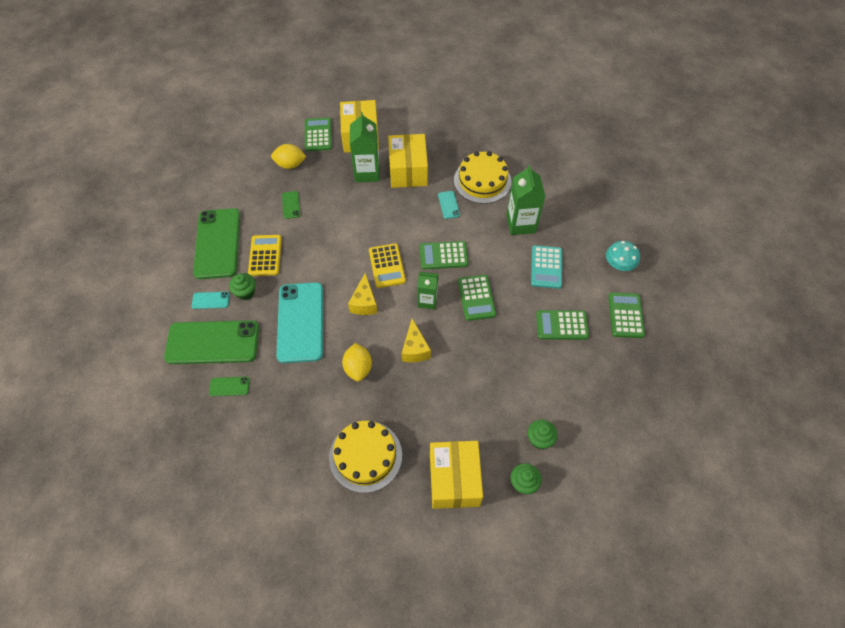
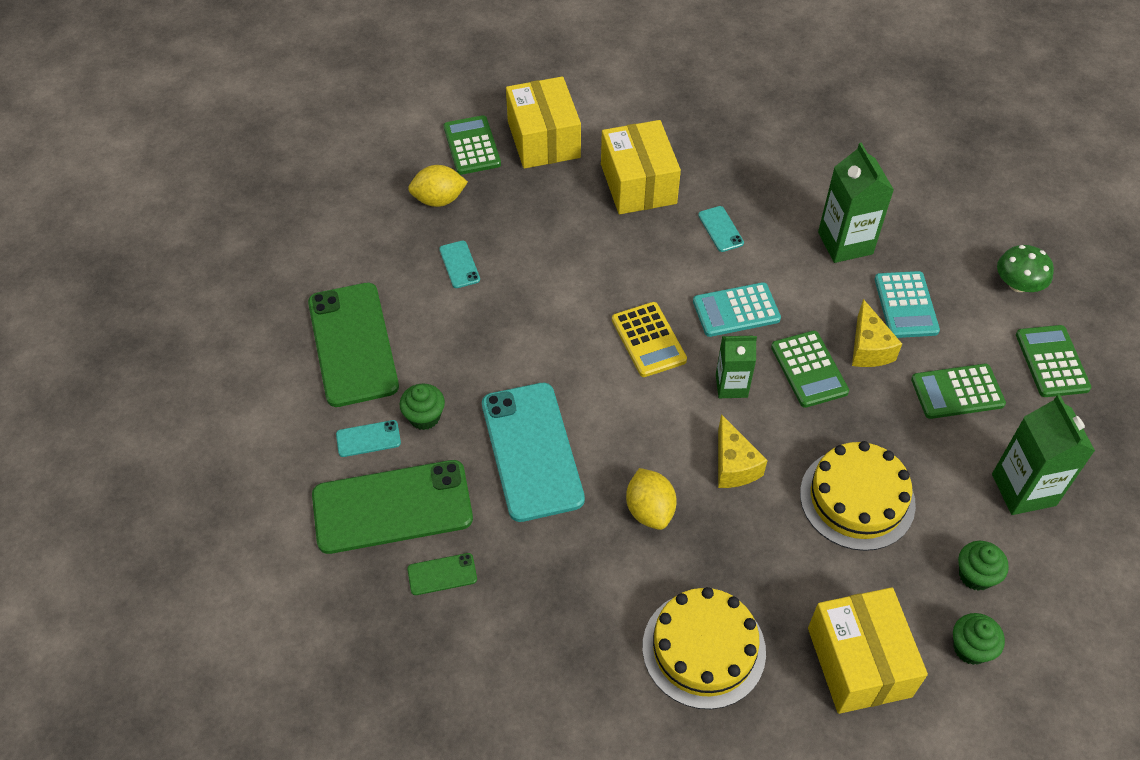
camera: 10 degrees left, 5 degrees down
(265, 255) = (440, 352): yellow calculator -> none
(291, 205) = (459, 264): green phone -> turquoise phone
(364, 303) = (629, 404): yellow cheese -> yellow cheese (869, 348)
(367, 172) = (571, 195): green carton -> green carton (1023, 489)
(443, 255) = (736, 310): green calculator -> turquoise calculator
(482, 181) = (763, 184): yellow cake -> yellow cake (857, 499)
(619, 264) = (1018, 284): turquoise mushroom -> green mushroom

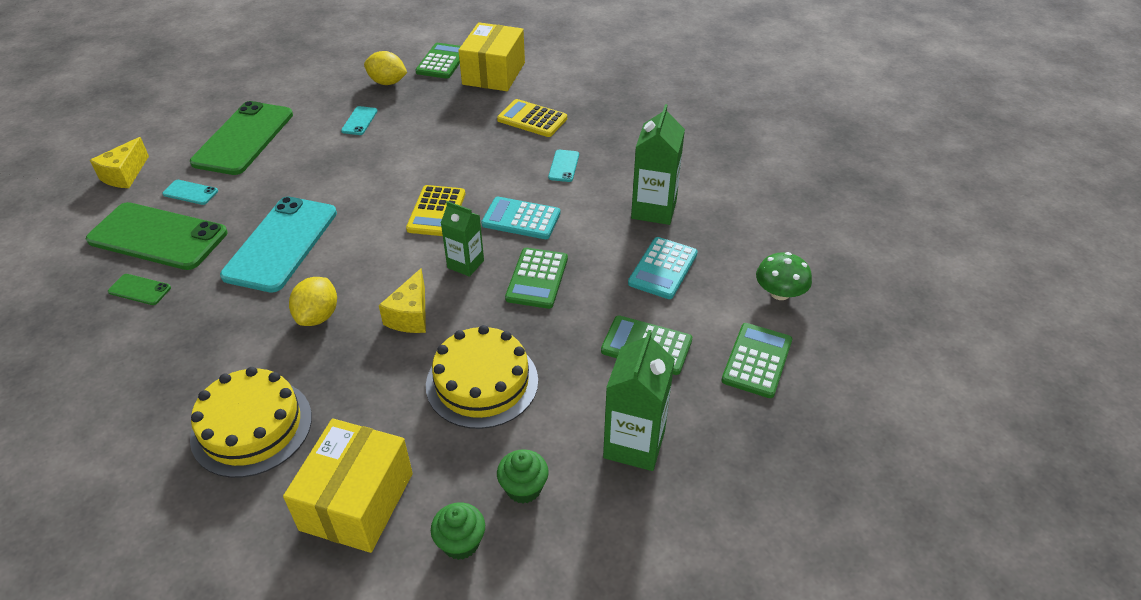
camera: 30 degrees right, 10 degrees down
(424, 417) = (238, 195): green cupcake -> none
(638, 184) = (532, 119): yellow box -> yellow calculator
(869, 348) = (601, 284): yellow cheese -> yellow cheese (125, 175)

